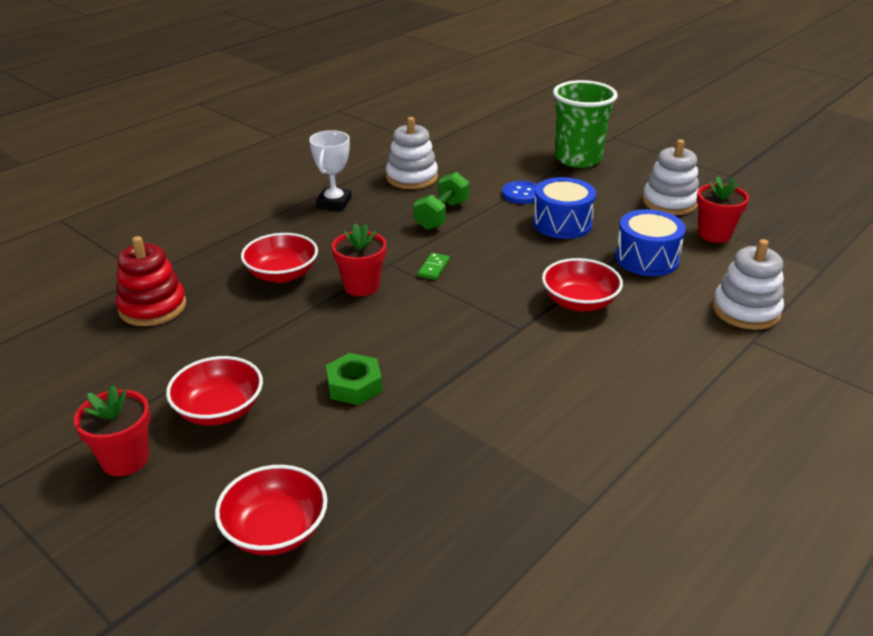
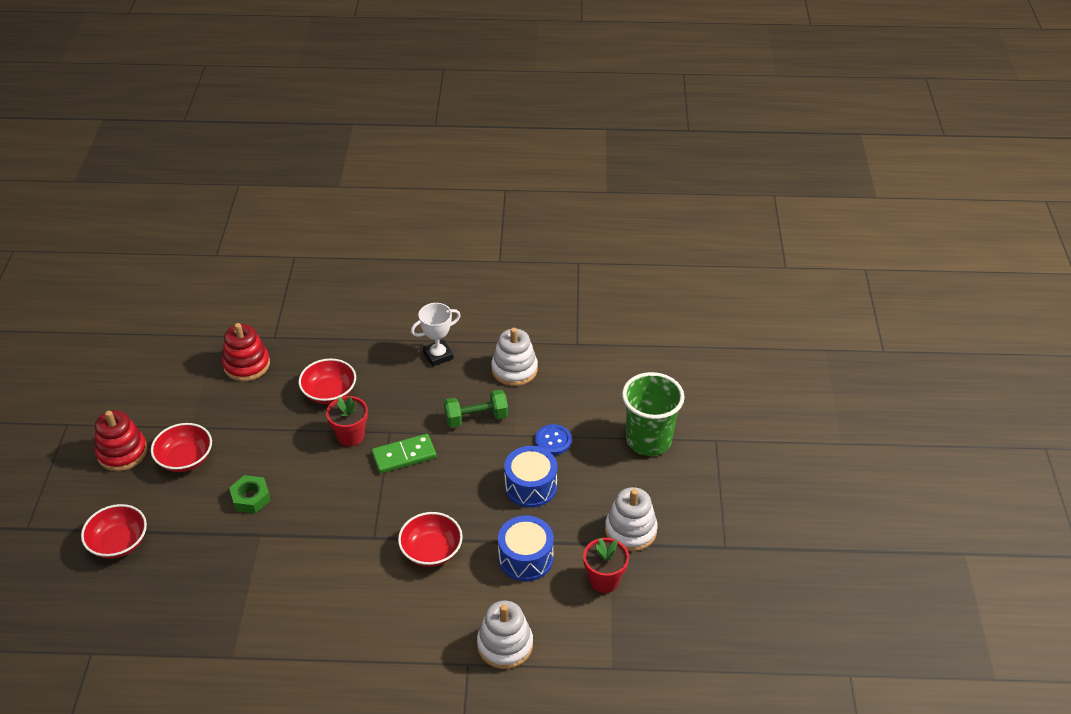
camera: 50 degrees right, 10 degrees up
(125, 459) = (122, 452): red flower pot -> red stacking toy
(434, 268) = (404, 456): green domino -> green domino, size x1.83

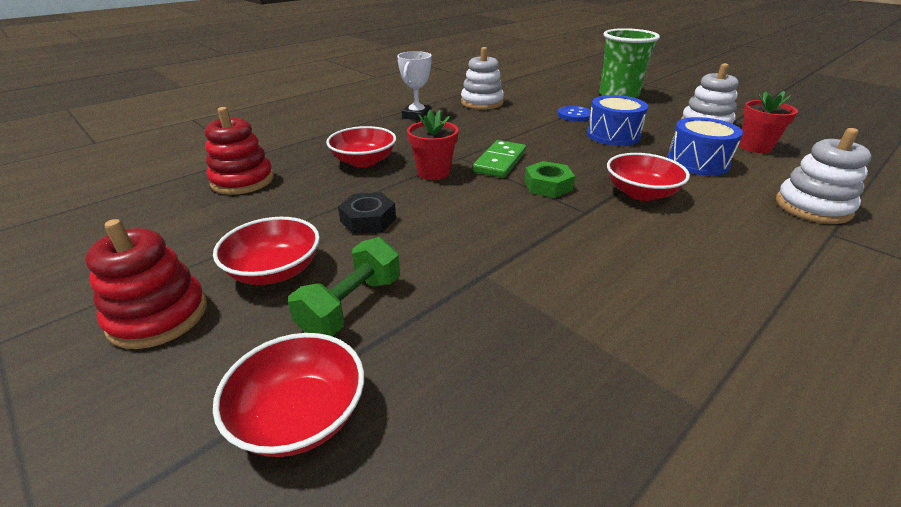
camera: 45 degrees left, 10 degrees down
(250, 498) = (417, 255): green nut -> green nut (548, 185)
(263, 453) = (368, 220): none -> black nut
(476, 418) = (507, 126): green dumbbell -> green dumbbell (351, 306)

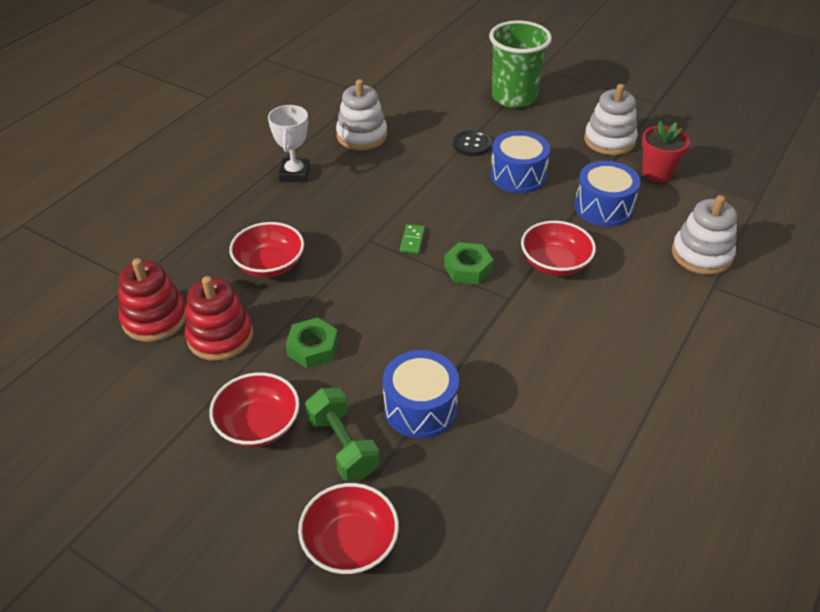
camera: 15 degrees left, 10 degrees up
(158, 316) = (187, 491): red stacking toy -> red stacking toy (220, 336)
(351, 306) = (343, 446): green dumbbell -> green dumbbell turned 45 degrees counterclockwise
(368, 220) = (313, 348): black nut -> green nut
(433, 172) = (350, 269): red flower pot -> none
(456, 286) = (420, 408): none -> blue drum
(500, 162) = (412, 240): green domino -> green domino, size x0.55
(574, 115) = (472, 144): blue button -> black button

